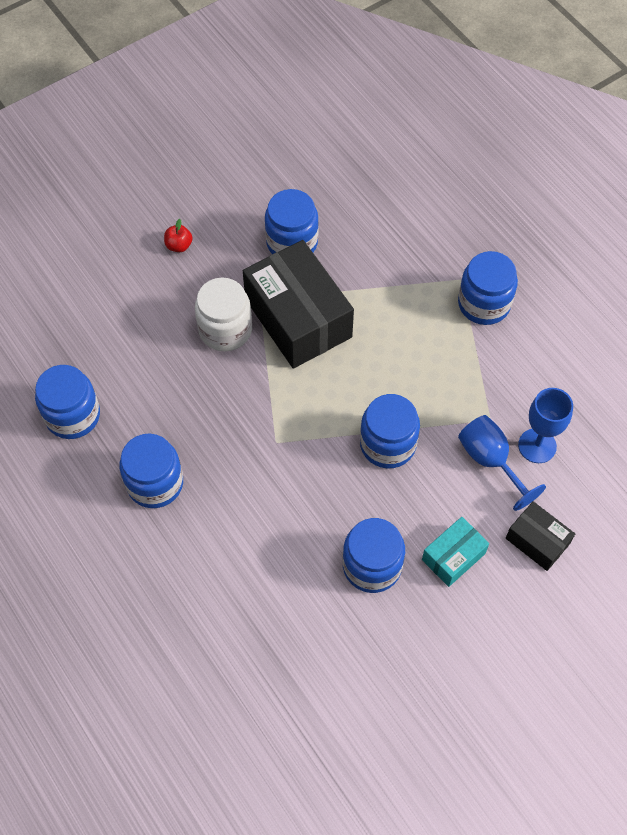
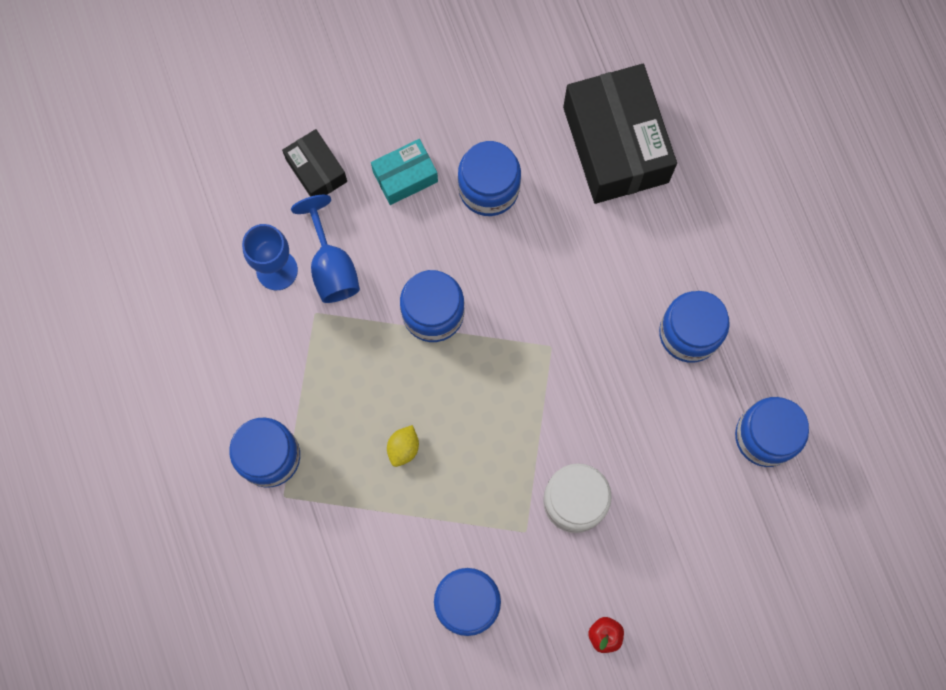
camera: 165 degrees left, 15 degrees up
(298, 318) = (487, 494): black box -> black box (615, 144)
(377, 335) = (403, 448): none -> yellow lemon

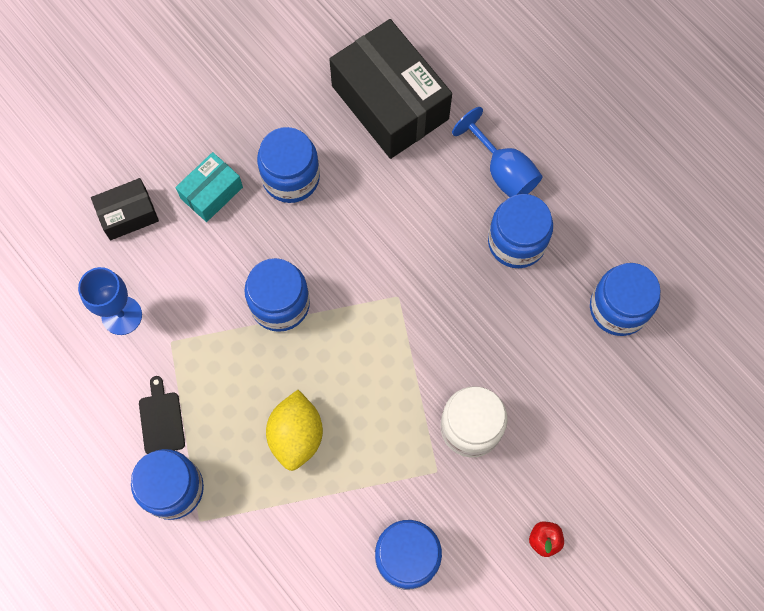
camera: 20 degrees left, 5 degrees down
(280, 386) = (161, 420): none -> black cutting board
(316, 170) = (128, 214): black box -> black box turned 60 degrees counterclockwise
(331, 266) = (172, 295): blue goblet -> blue goblet (503, 171)
(403, 448) = (296, 435): yellow lemon -> yellow lemon, size x1.82

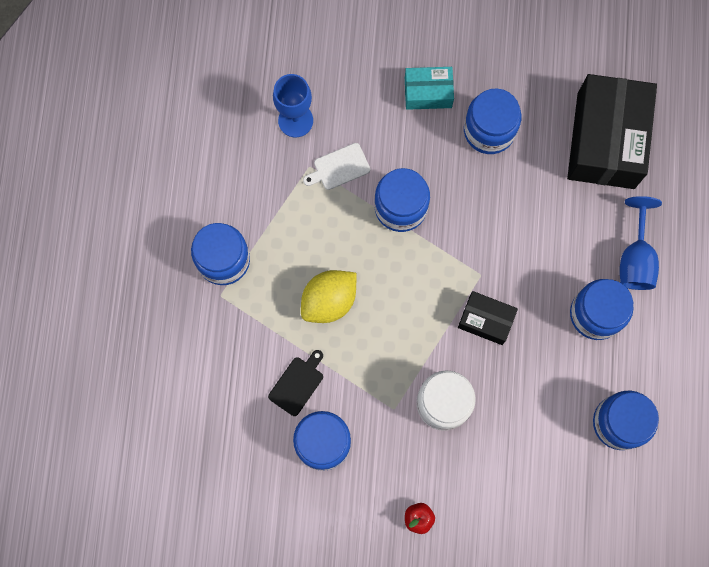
camera: 45 degrees right, 5 degrees up
(128, 214) = (361, 58): black box -> black box (486, 320)
(161, 420) = (257, 210): black cutting board -> black cutting board (297, 384)
(197, 319) = (339, 167): none -> white cutting board

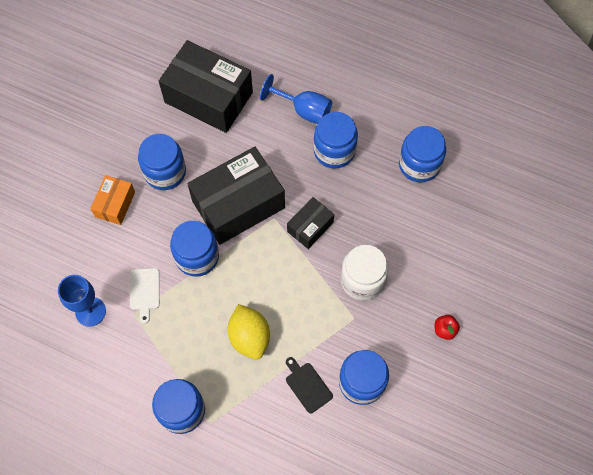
camera: 70 degrees left, 10 degrees down
(428, 93) = (115, 204): turquoise box -> orange box
(481, 228) = (238, 204): none -> black box

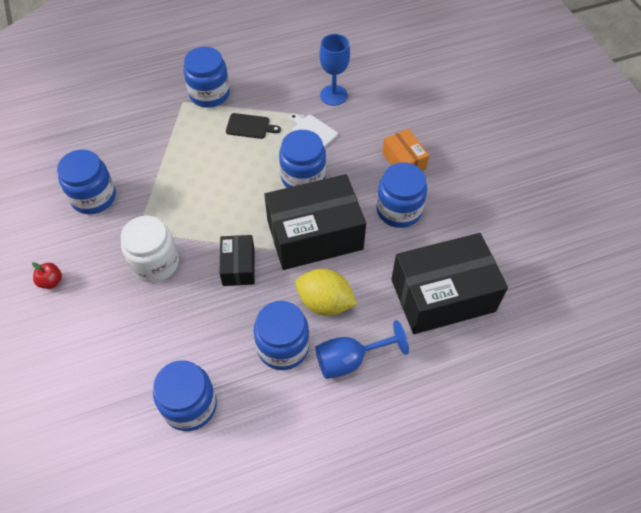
camera: 135 degrees right, 10 degrees down
(238, 204) = (314, 235): black box -> black box turned 60 degrees clockwise
(249, 337) = (207, 161): yellow lemon -> yellow lemon (325, 302)
(307, 386) = (134, 166): black cutting board -> black cutting board (250, 126)

